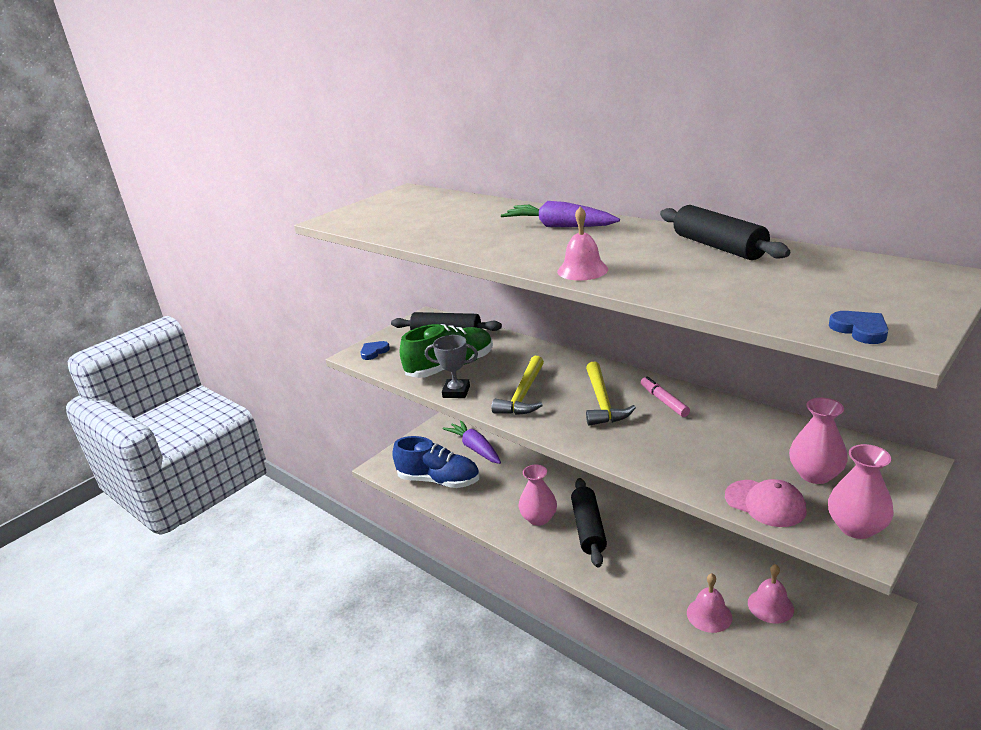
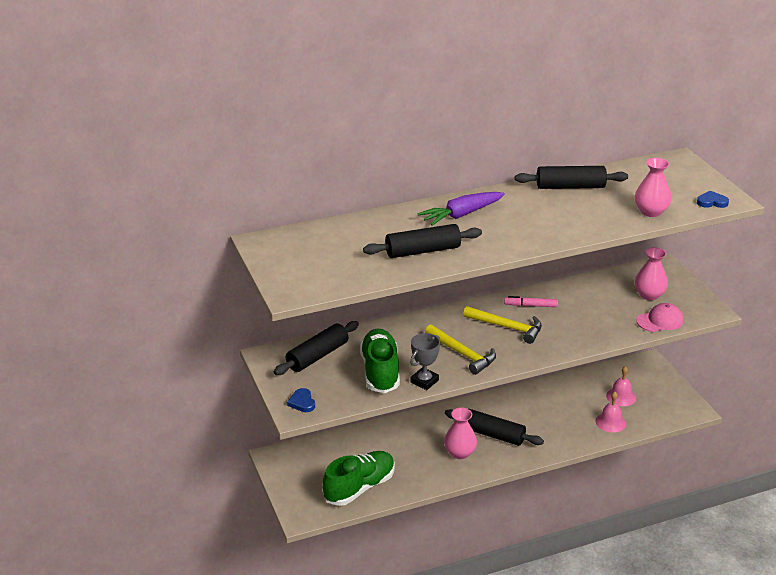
camera: 65 degrees left, 5 degrees up
(439, 480) = (359, 488): blue shoe -> green shoe
(461, 234) = (422, 251): none -> black rolling pin
(475, 448) = (334, 451): purple carrot -> none
(582, 270) = (553, 234): pink bell -> none
(856, 527) = (698, 306): pink vase -> pink vase (651, 212)

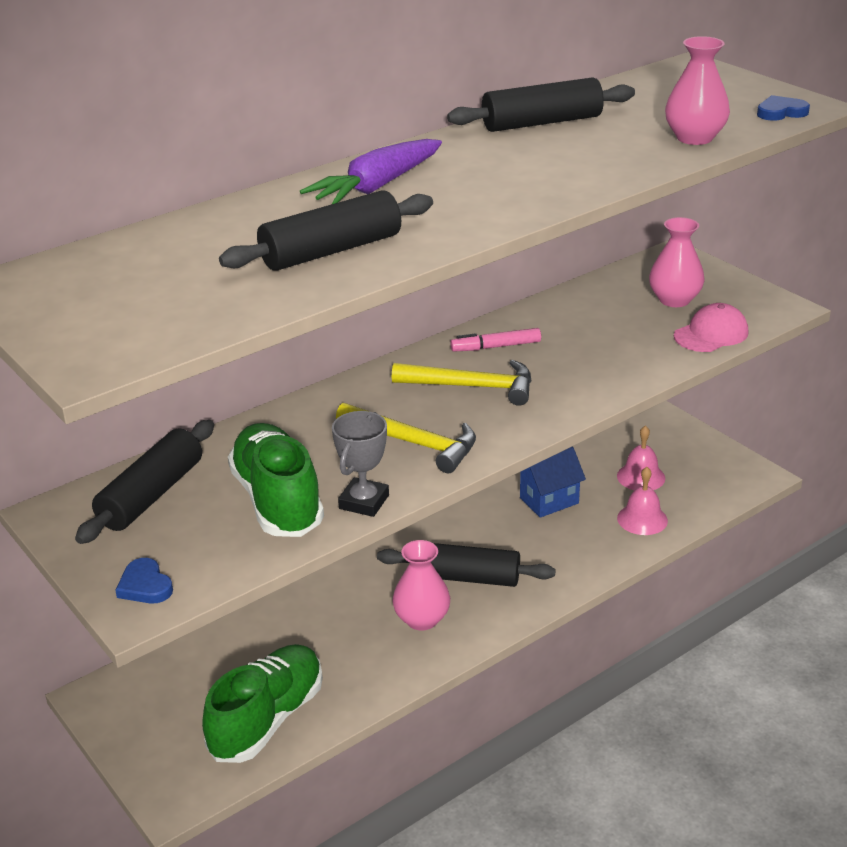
camera: 15 degrees left, 0 degrees up
(559, 400) = (549, 500): none -> blue house

